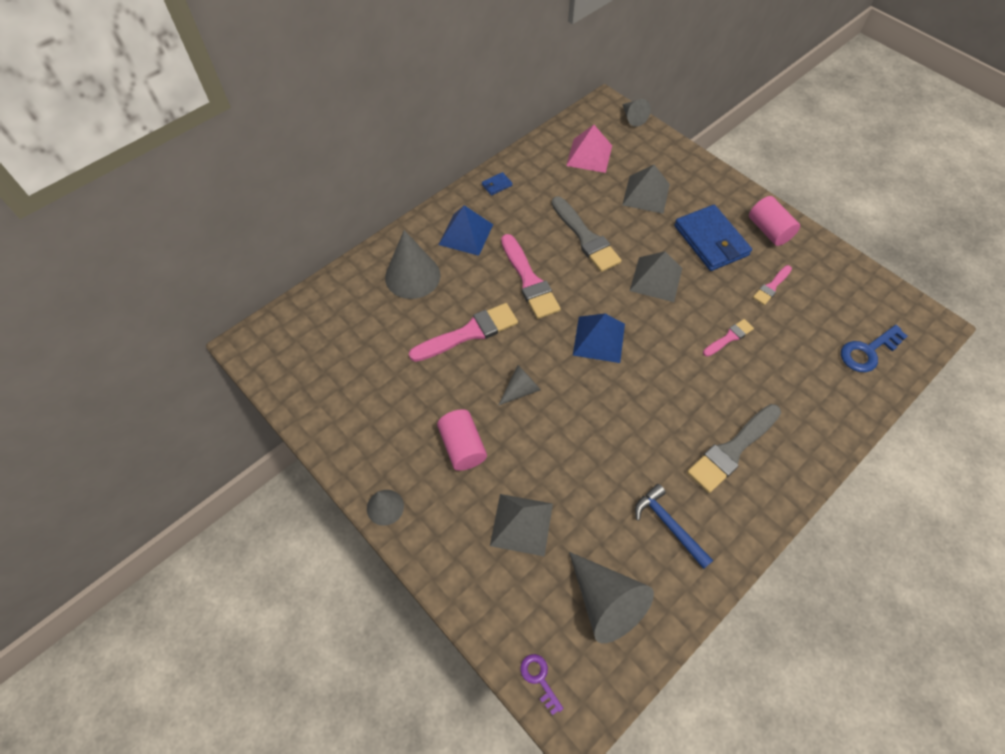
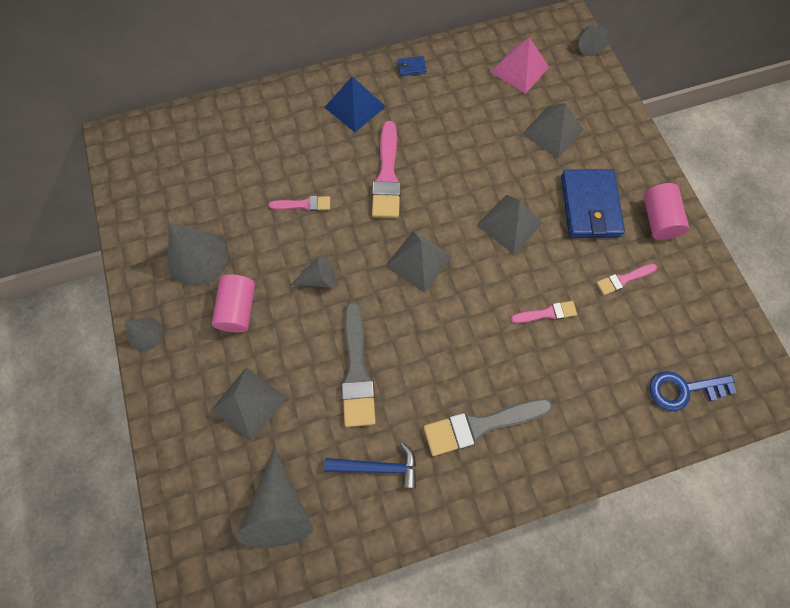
camera: 25 degrees right, 10 degrees up
(412, 276) = (284, 129): grey cone -> grey cone (198, 258)
(469, 333) = (303, 204): pink brush -> pink brush, size x0.54
(539, 679) = (186, 546): purple key -> none
(585, 238) = (466, 154): grey brush -> grey brush (357, 371)
(599, 339) = (419, 261): blue pyramid -> grey pyramid
(669, 525) = (377, 467): blue hammer -> blue hammer turned 105 degrees clockwise

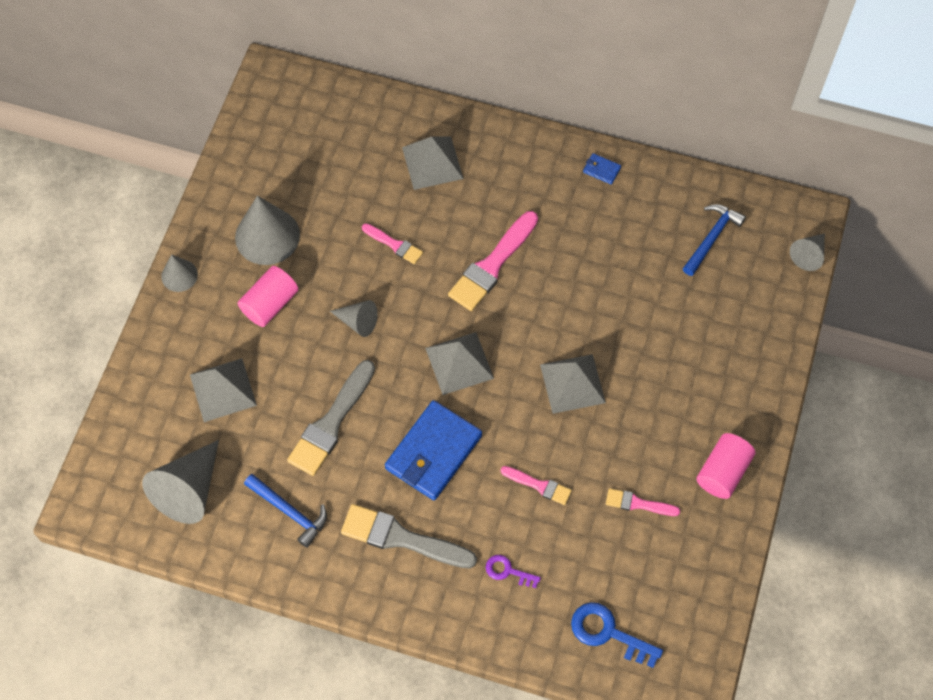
camera: 35 degrees right, 5 degrees down
(355, 106) = (514, 177): blue pyramid -> none
(519, 69) = (712, 238): pink pyramid -> blue hammer
(552, 132) = (691, 322): grey pyramid -> grey pyramid (432, 162)
(577, 394) = (508, 571): none -> purple key
(589, 206) = (665, 416): blue wallet -> blue wallet (433, 452)

